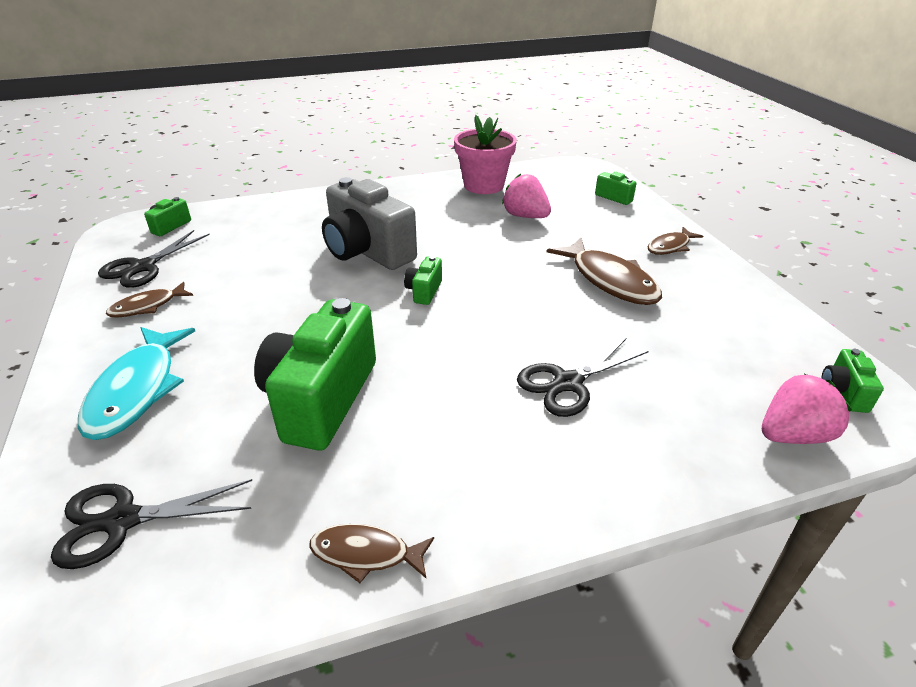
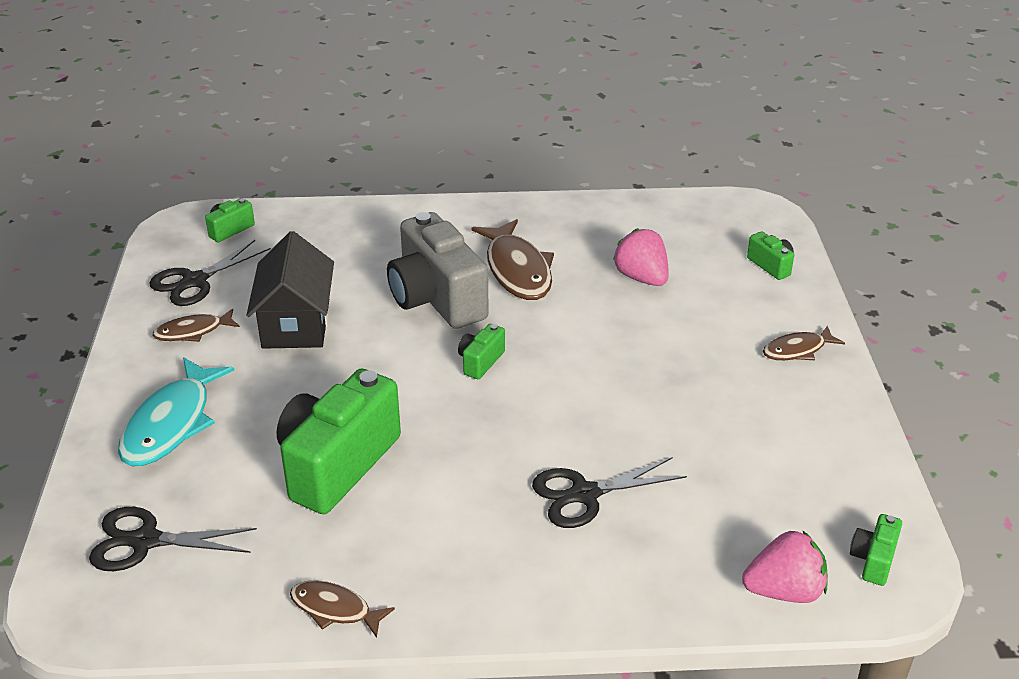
camera: 15 degrees right, 0 degrees up
(247, 286) = (296, 323): none -> black house
(483, 185) = (611, 222): pink flower pot -> none
(609, 280) = (696, 383): brown fish -> brown fish (517, 270)

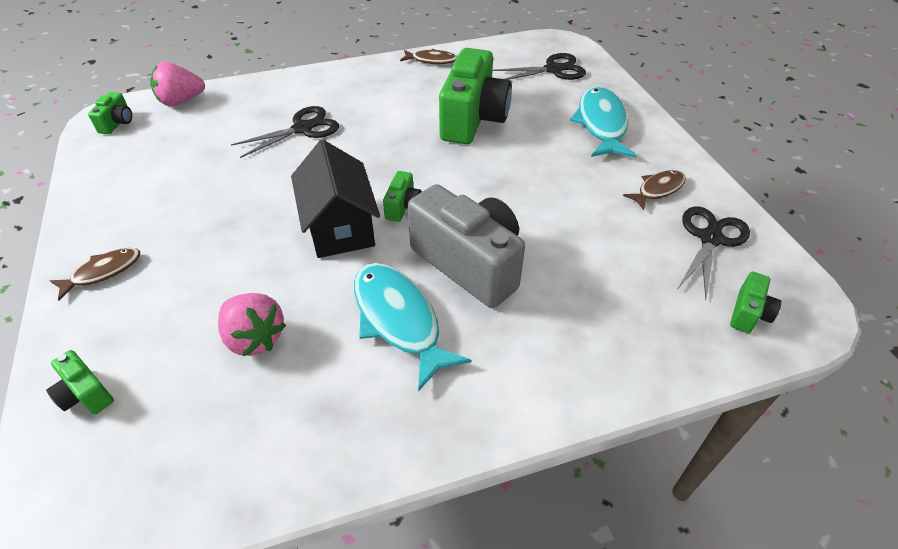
camera: 165 degrees right, 10 degrees up
(296, 323) = (581, 213): black house -> black house (340, 227)
(517, 270) = (399, 320): brown fish -> turquoise fish

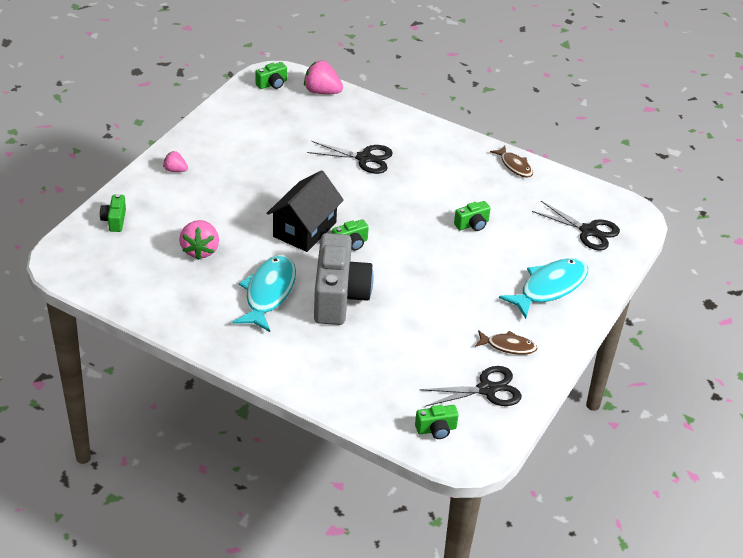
camera: 45 degrees right, 5 degrees down
(103, 272) = (175, 170): brown fish -> pink strawberry
(473, 119) = (472, 225): green camera -> green camera, size x0.44

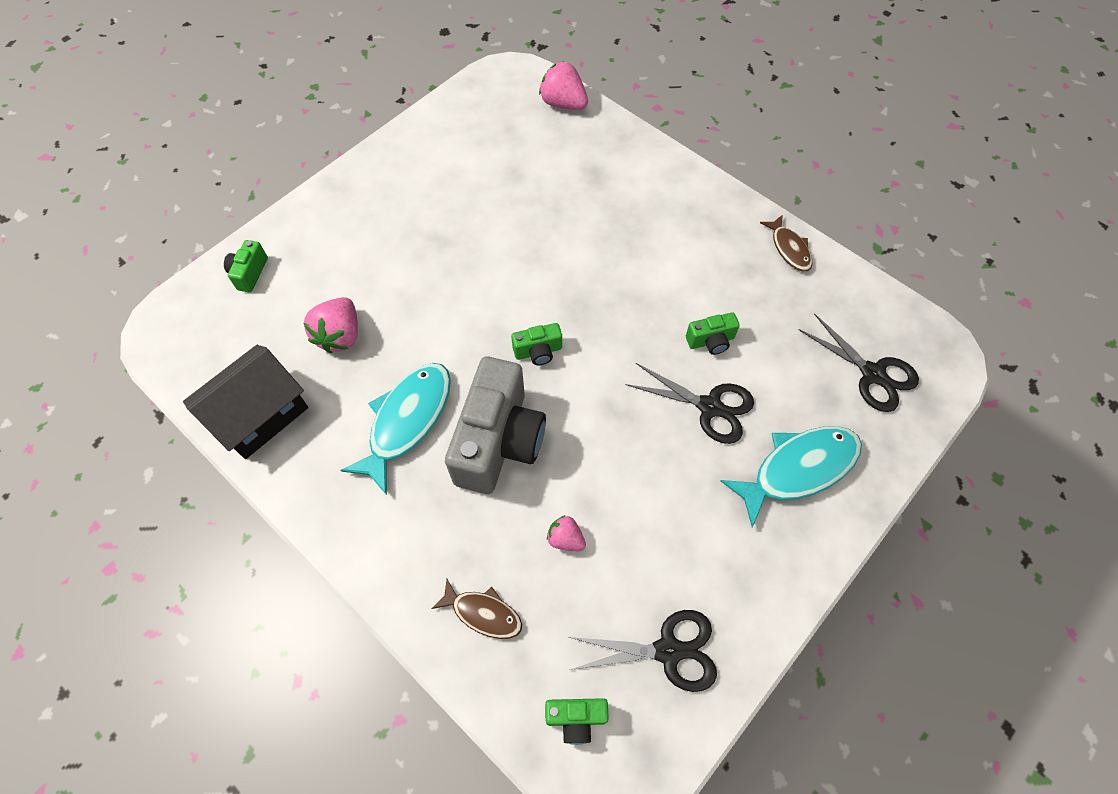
camera: 15 degrees right, 20 degrees up
(175, 170) = (348, 203): pink strawberry -> pink strawberry (565, 539)
(272, 84) = (505, 86): green camera -> none
(304, 229) = (484, 319): black house -> black house (260, 415)
(364, 158) = (591, 213): black scissors -> black scissors (710, 407)
(508, 346) = (716, 571): brown fish -> brown fish (483, 613)

